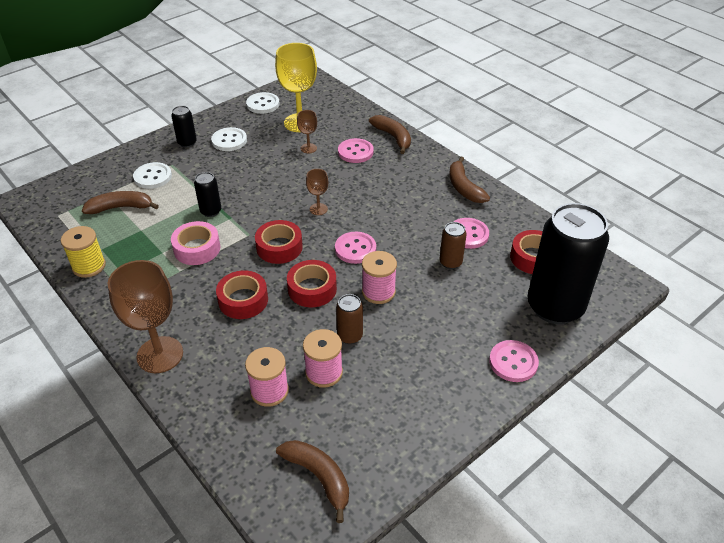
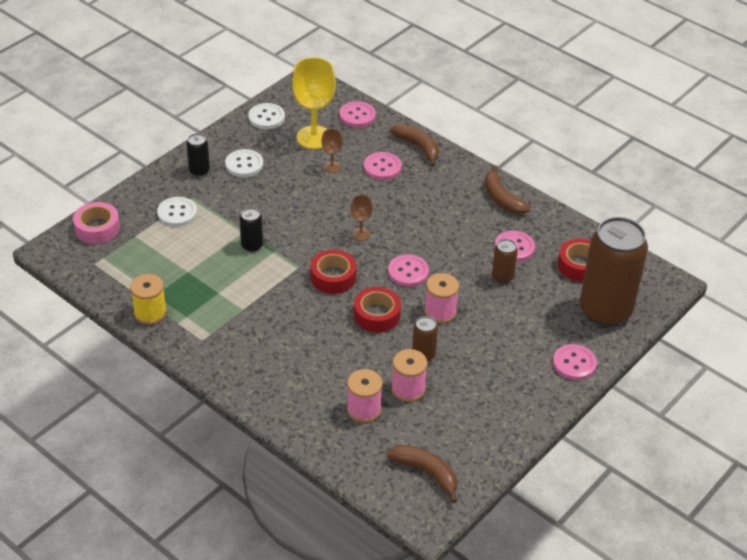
camera: 10 degrees left, 0 degrees up
(121, 207) = (157, 250): brown banana -> none
(160, 355) = (253, 388): brown goblet -> none
(197, 249) = (251, 286): pink tape -> pink tape (97, 228)
(243, 300) = (314, 332): red tape -> none
(344, 108) = (357, 116): none -> pink button
(555, 307) = (605, 310): black can -> brown can

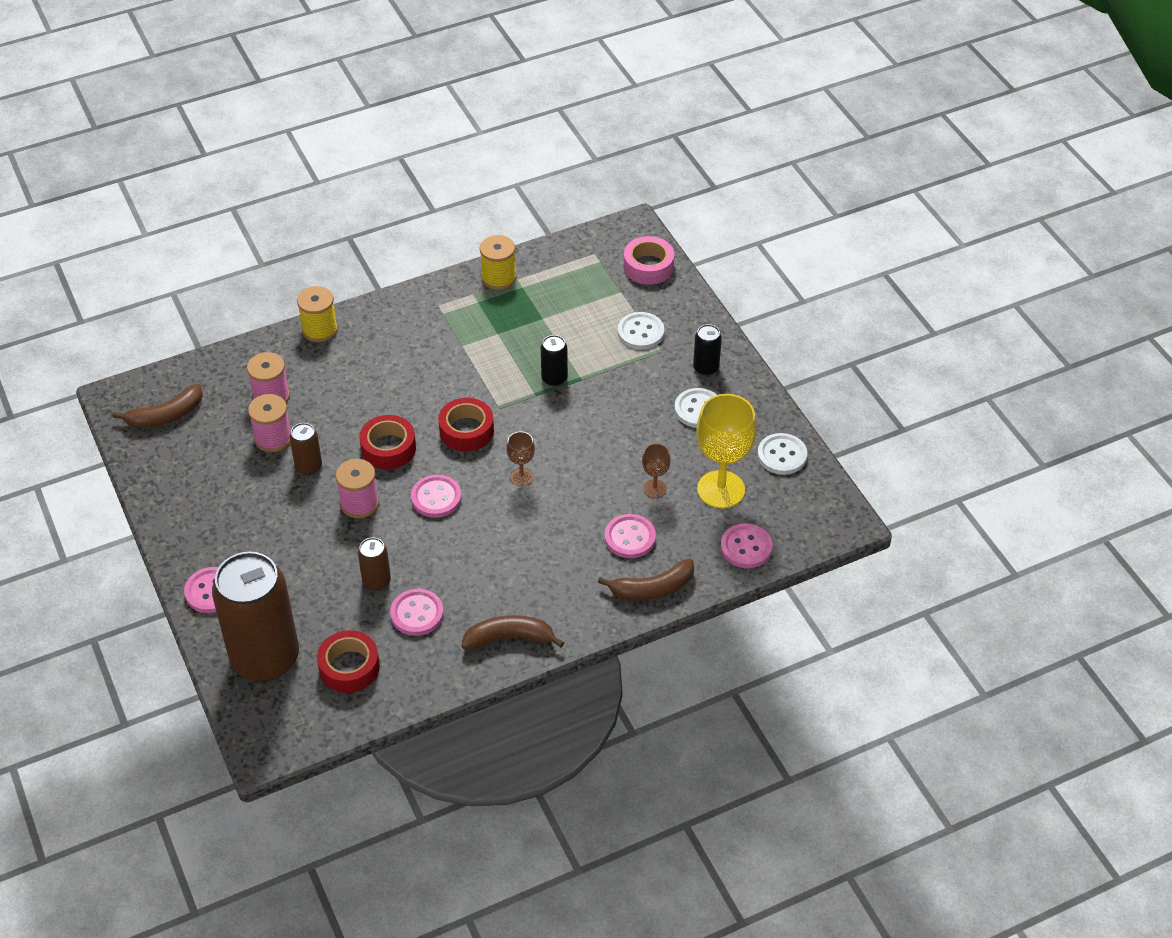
camera: 115 degrees right, 5 degrees up
(269, 408) = (319, 329): none -> yellow spool

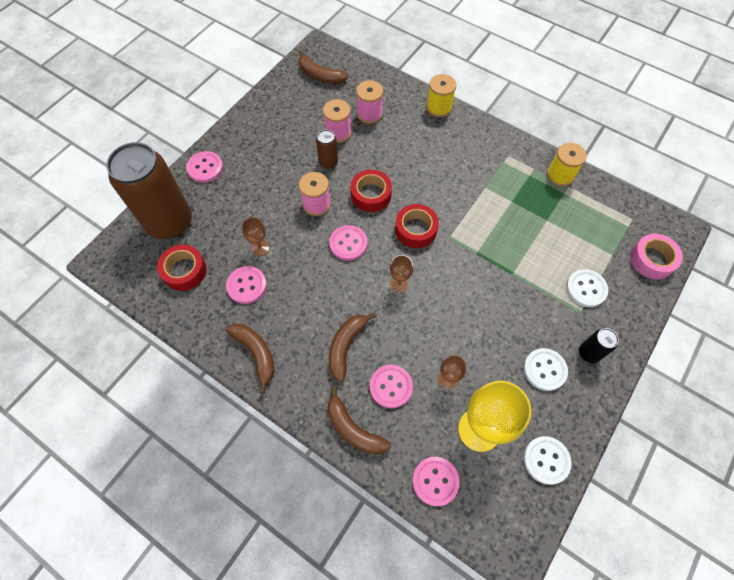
camera: 60 degrees right, 15 degrees up
(376, 581) = (260, 248): brown can -> brown goblet
(554, 378) = (499, 257): black can -> none
(558, 555) = (346, 346): none -> brown banana

